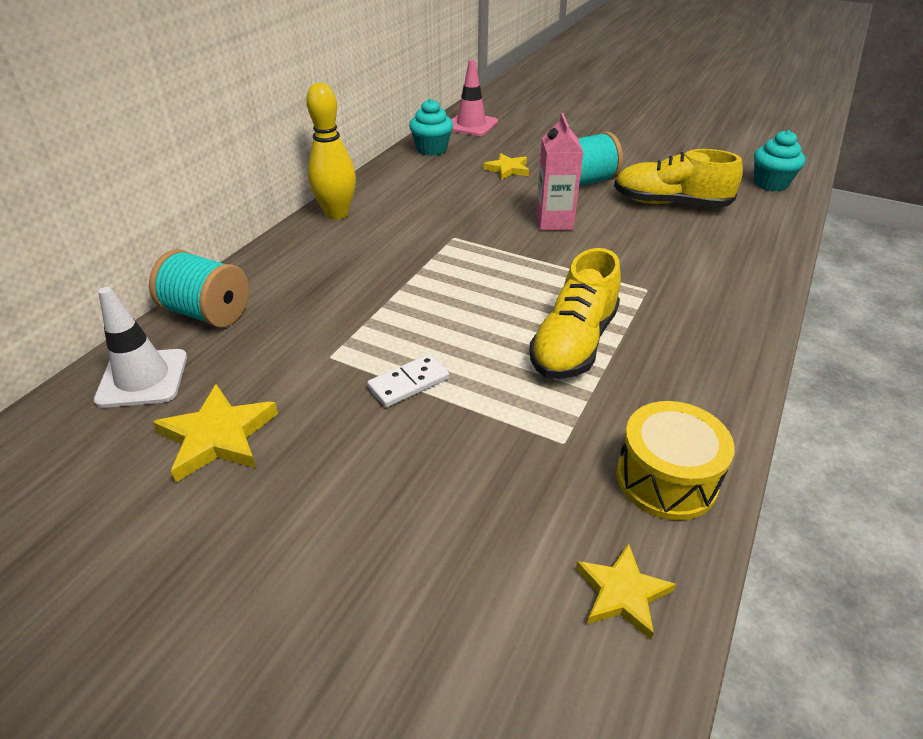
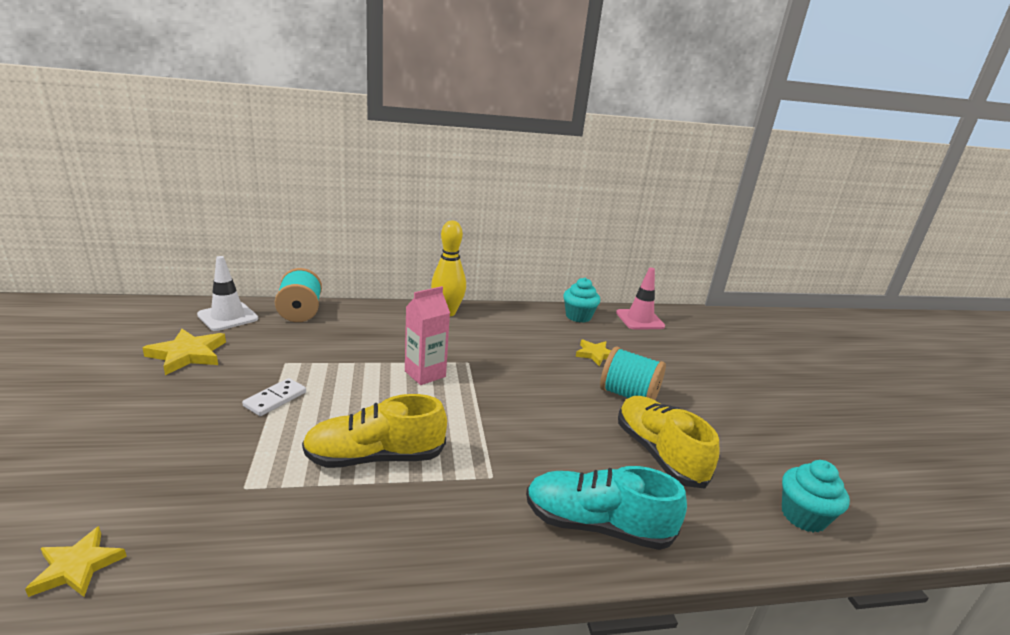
camera: 50 degrees right, 15 degrees down
(408, 383) = (275, 399): white domino -> white domino turned 75 degrees counterclockwise
(554, 222) = (543, 398): pink carton -> pink carton (425, 374)
(666, 479) = (222, 558): yellow drum -> none
(735, 264) = (597, 525): none -> turquoise shoe

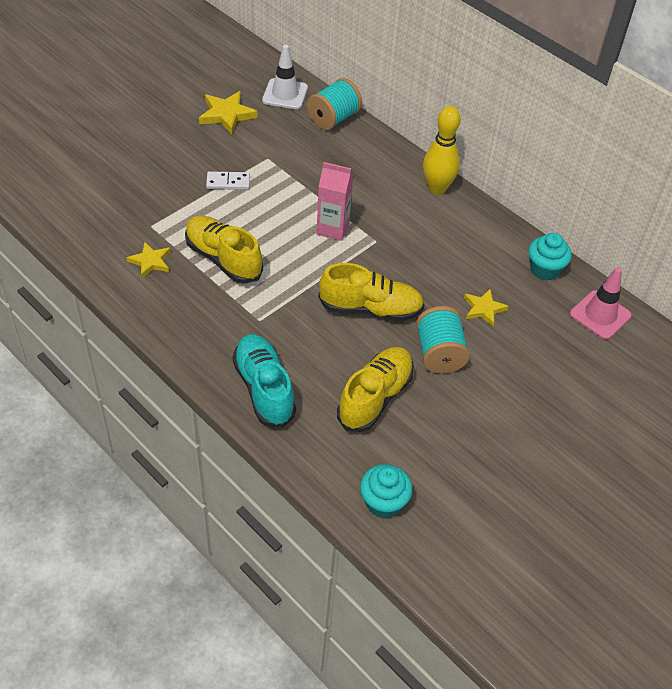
camera: 55 degrees right, 25 degrees up
(77, 567) = (62, 213): yellow star -> yellow star (150, 261)
(545, 402) = (370, 309): none -> yellow shoe

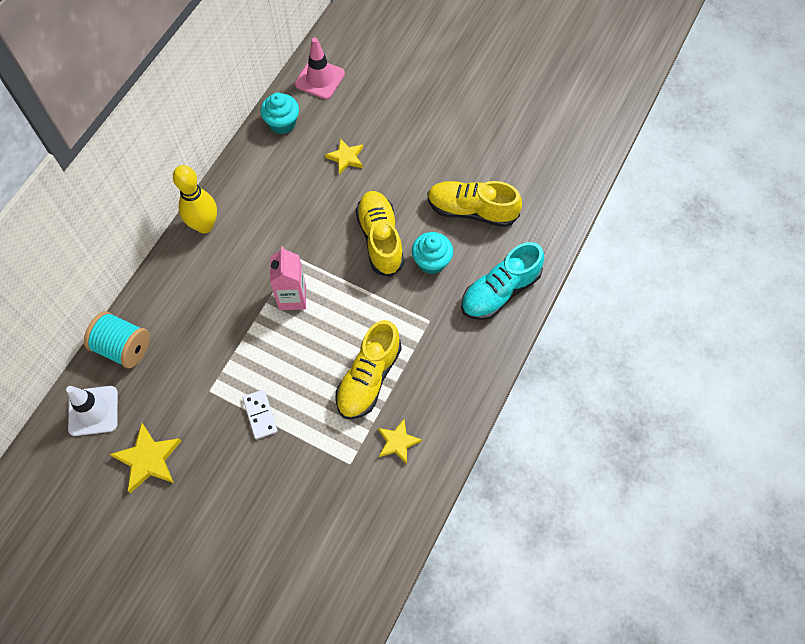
camera: 105 degrees left, 15 degrees up
(383, 503) = (562, 180): turquoise cupcake -> turquoise cupcake (431, 262)
(439, 353) = (408, 178): turquoise spool -> none

